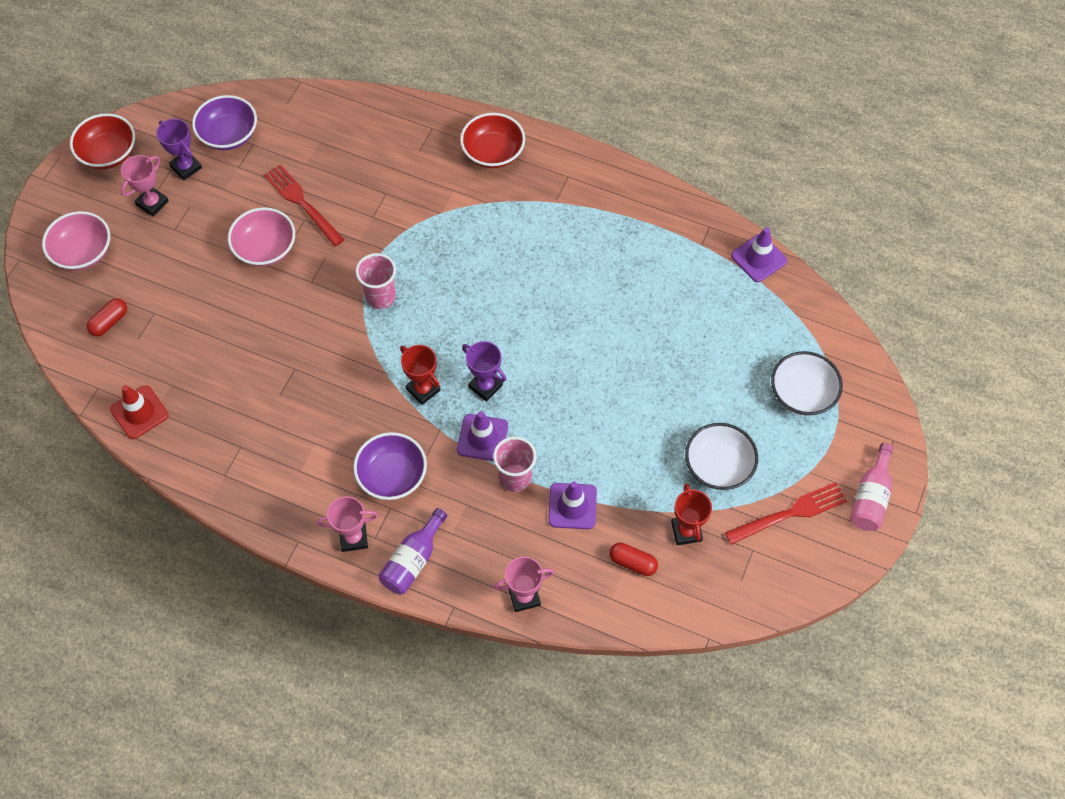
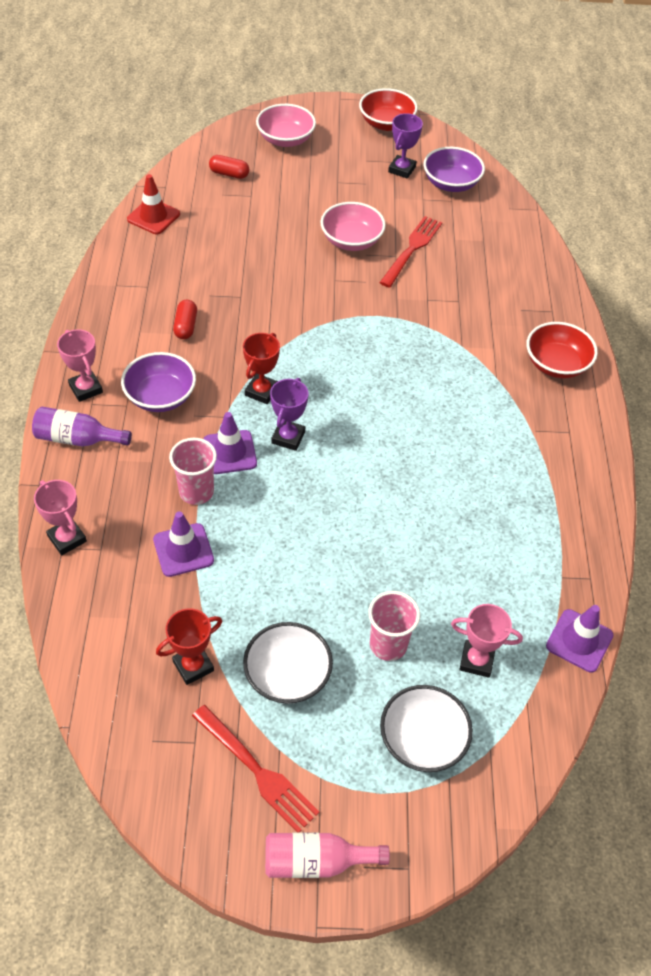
camera: 65 degrees right, 10 degrees down
(152, 203) = (354, 162): pink trophy -> pink trophy (476, 660)
(381, 297) = (345, 331): pink cup -> pink cup (388, 645)
(632, 562) = (137, 624): red capsule -> red capsule (186, 326)

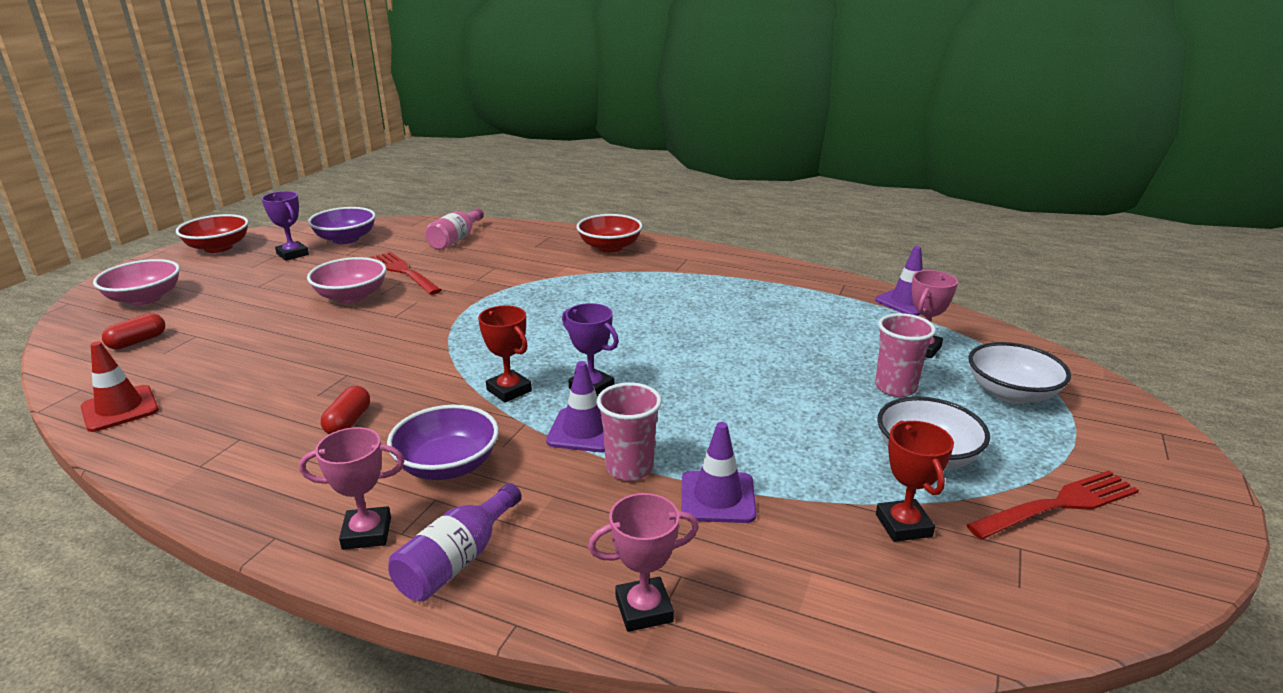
camera: 65 degrees left, 25 degrees down
(186, 326) = (348, 422): red capsule -> red capsule turned 75 degrees clockwise
(316, 861) = (1171, 487): pink bottle -> pink bottle (456, 239)

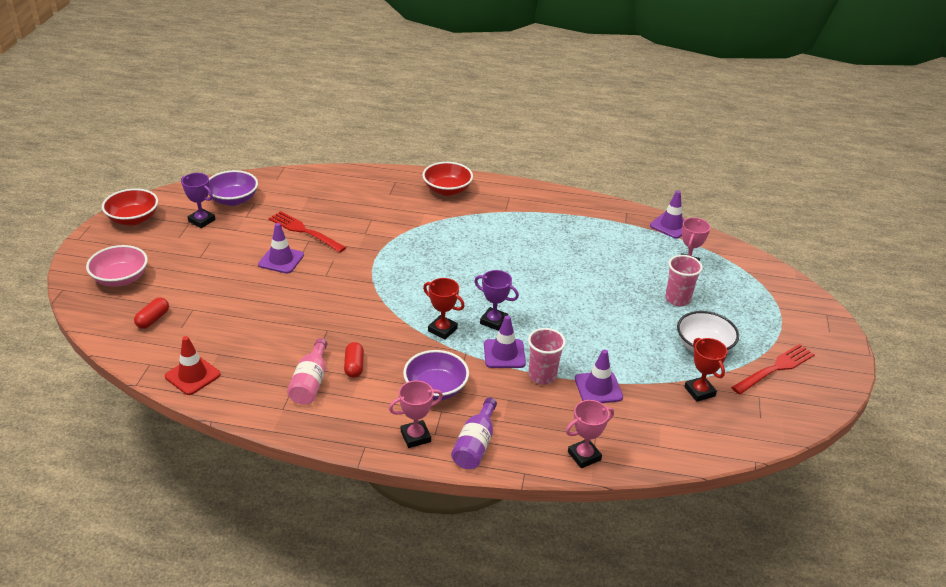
camera: 15 degrees left, 10 degrees up
(351, 296) = (281, 260): pink bowl -> purple traffic cone
(456, 239) = (323, 192): pink bottle -> pink bottle (310, 382)
(1011, 393) = (744, 296): white bowl -> none

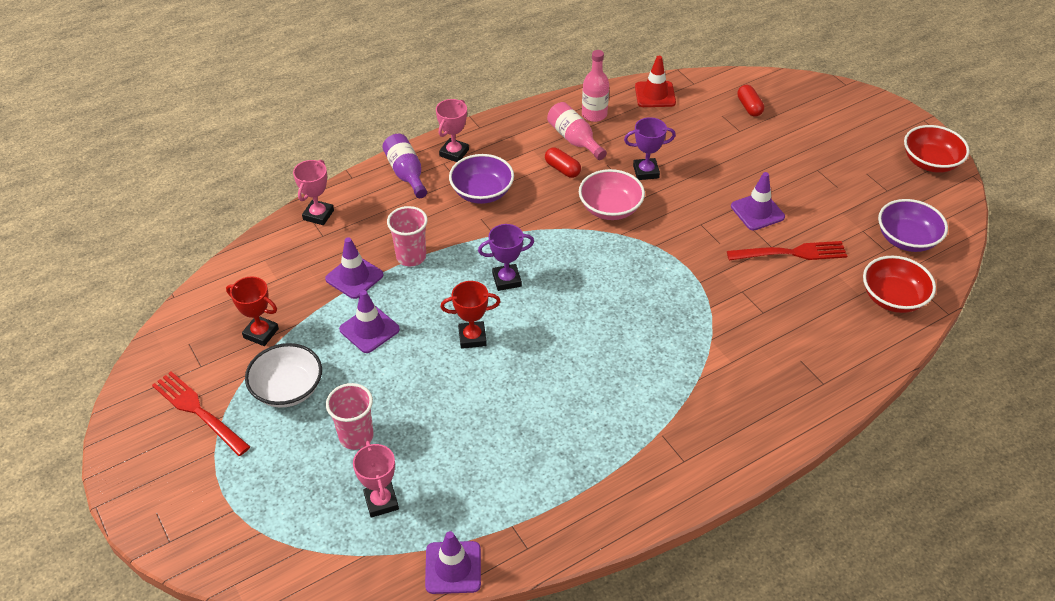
camera: 140 degrees right, 10 degrees up
(120, 279) = (829, 116): pink bowl -> pink bowl (610, 208)
(201, 221) = (883, 200): purple trophy -> purple trophy (646, 172)
(263, 392) = (594, 114): none -> pink bottle
(442, 330) = (538, 242): red trophy -> red trophy (472, 337)
(447, 190) = (758, 415): red bowl -> red bowl (893, 298)
(504, 354) = (463, 255): purple traffic cone -> purple traffic cone (369, 329)
(775, 368) = (198, 411): red fork -> red fork turned 120 degrees clockwise

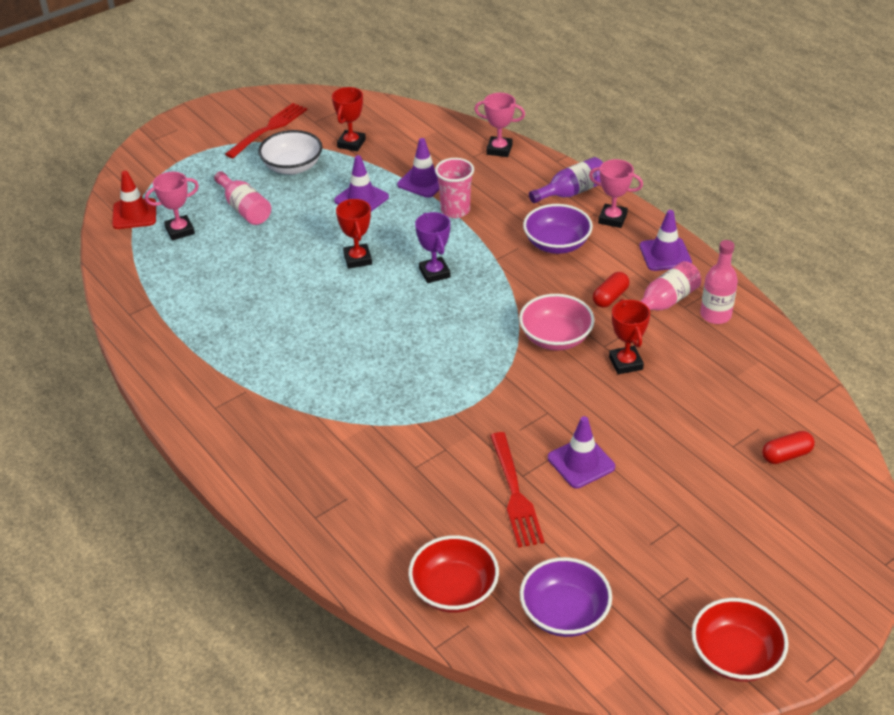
camera: 85 degrees right, 5 degrees down
(356, 436) = (244, 209): pink cup -> pink bottle
(453, 567) = (115, 275): purple traffic cone -> purple traffic cone (665, 254)
(646, 172) = (626, 363): purple trophy -> red trophy
(655, 94) = (775, 365): red traffic cone -> red traffic cone (134, 214)

